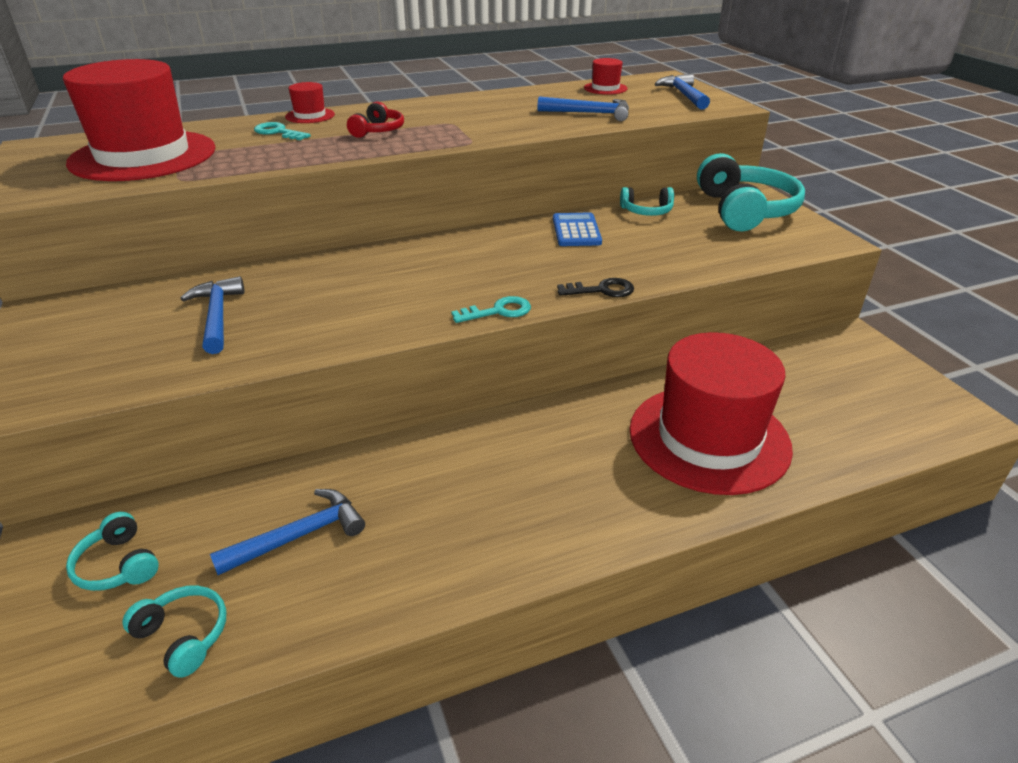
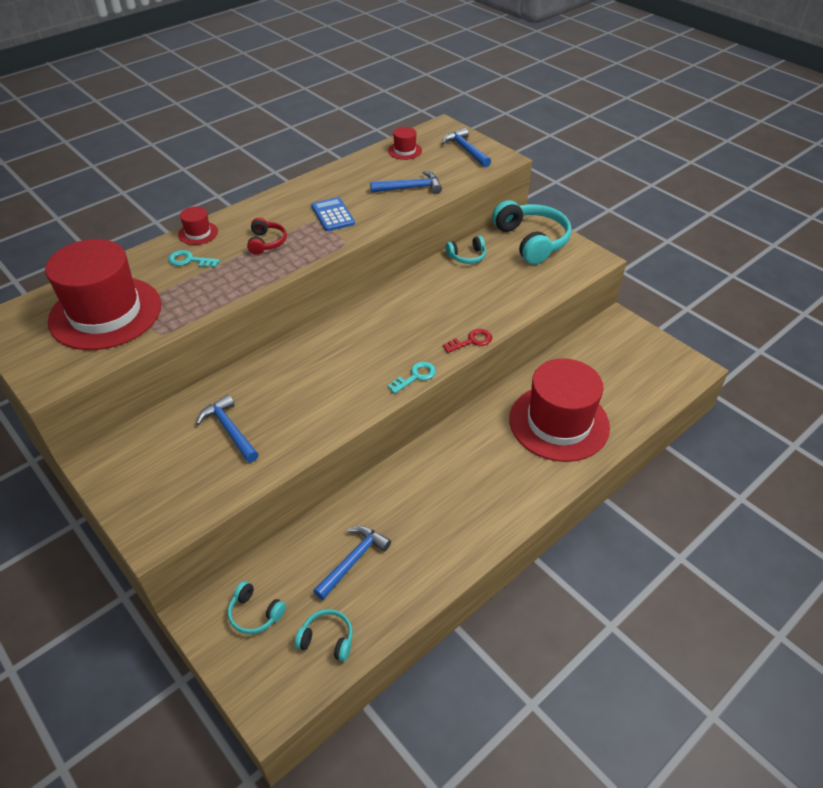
camera: 20 degrees left, 10 degrees up
(576, 231) = (428, 288): blue calculator -> blue calculator (332, 215)
(602, 290) = (471, 341): black key -> red key

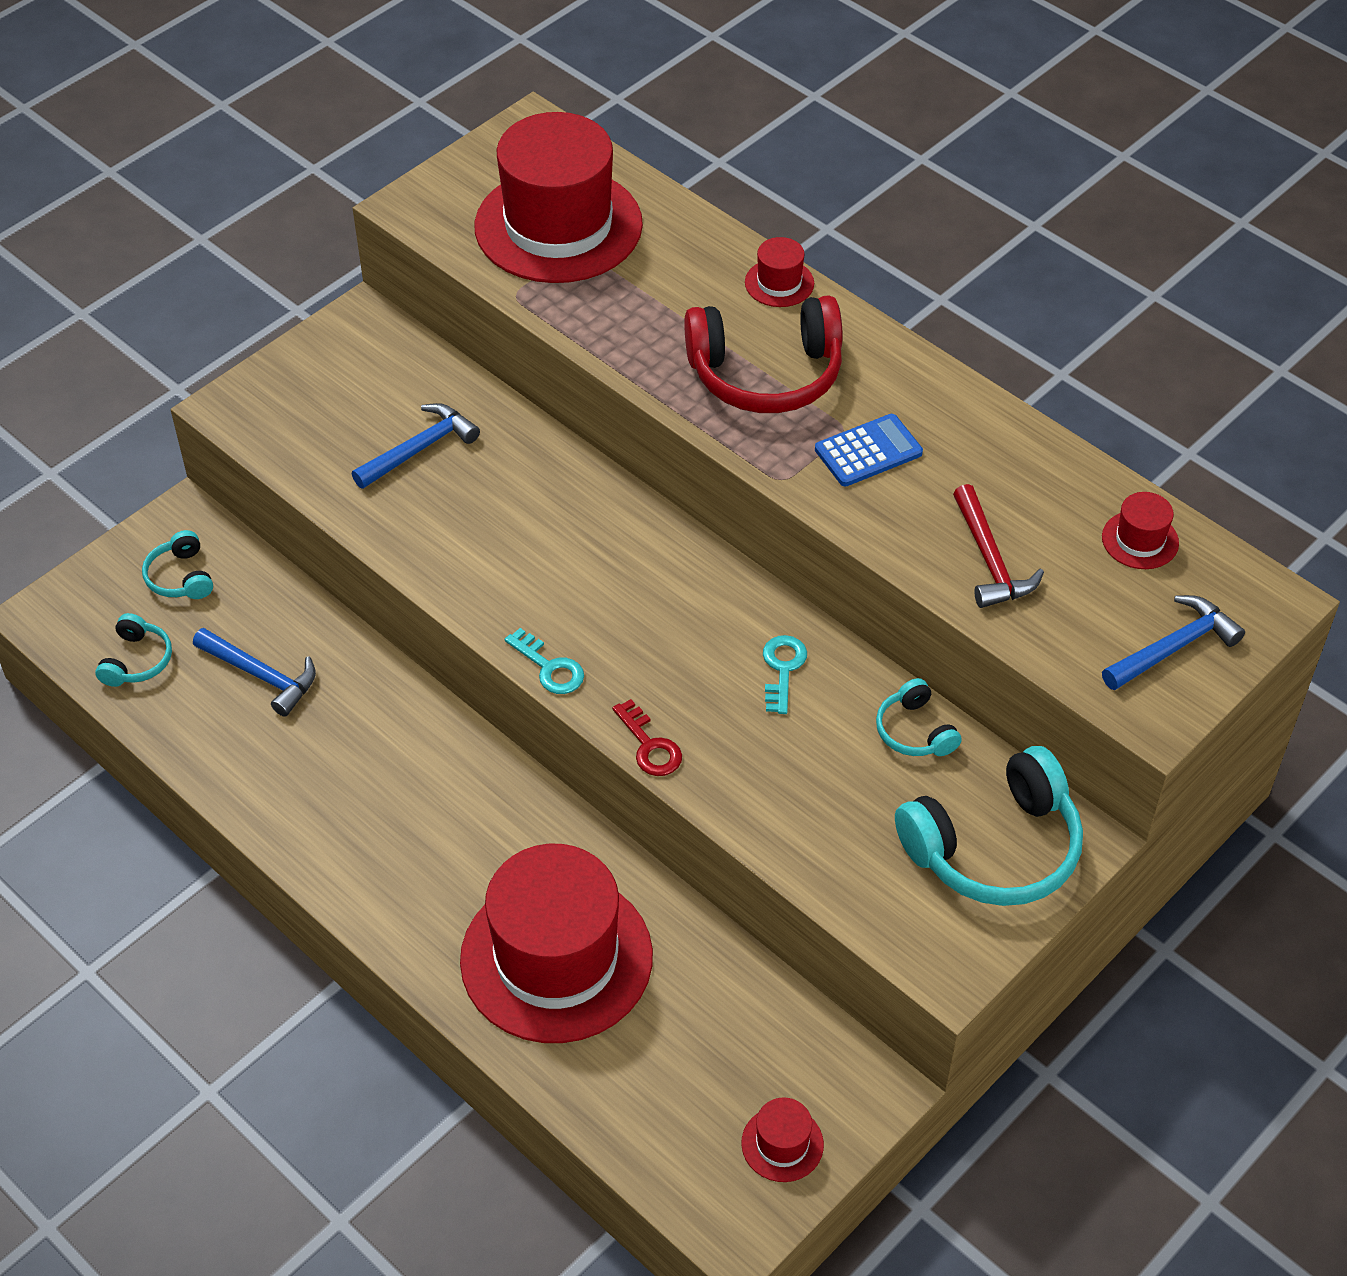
camera: 85 degrees right, 5 degrees up
(189, 260) = (700, 288): turquoise key -> turquoise key (782, 669)
(255, 613) = (181, 577): turquoise headphones -> turquoise headphones turned 45 degrees counterclockwise
(266, 242) = (766, 373): red headphones -> red headphones, size x2.02
(410, 188) = (990, 560): blue hammer -> red hammer
(650, 351) = (782, 1144): none -> red hat

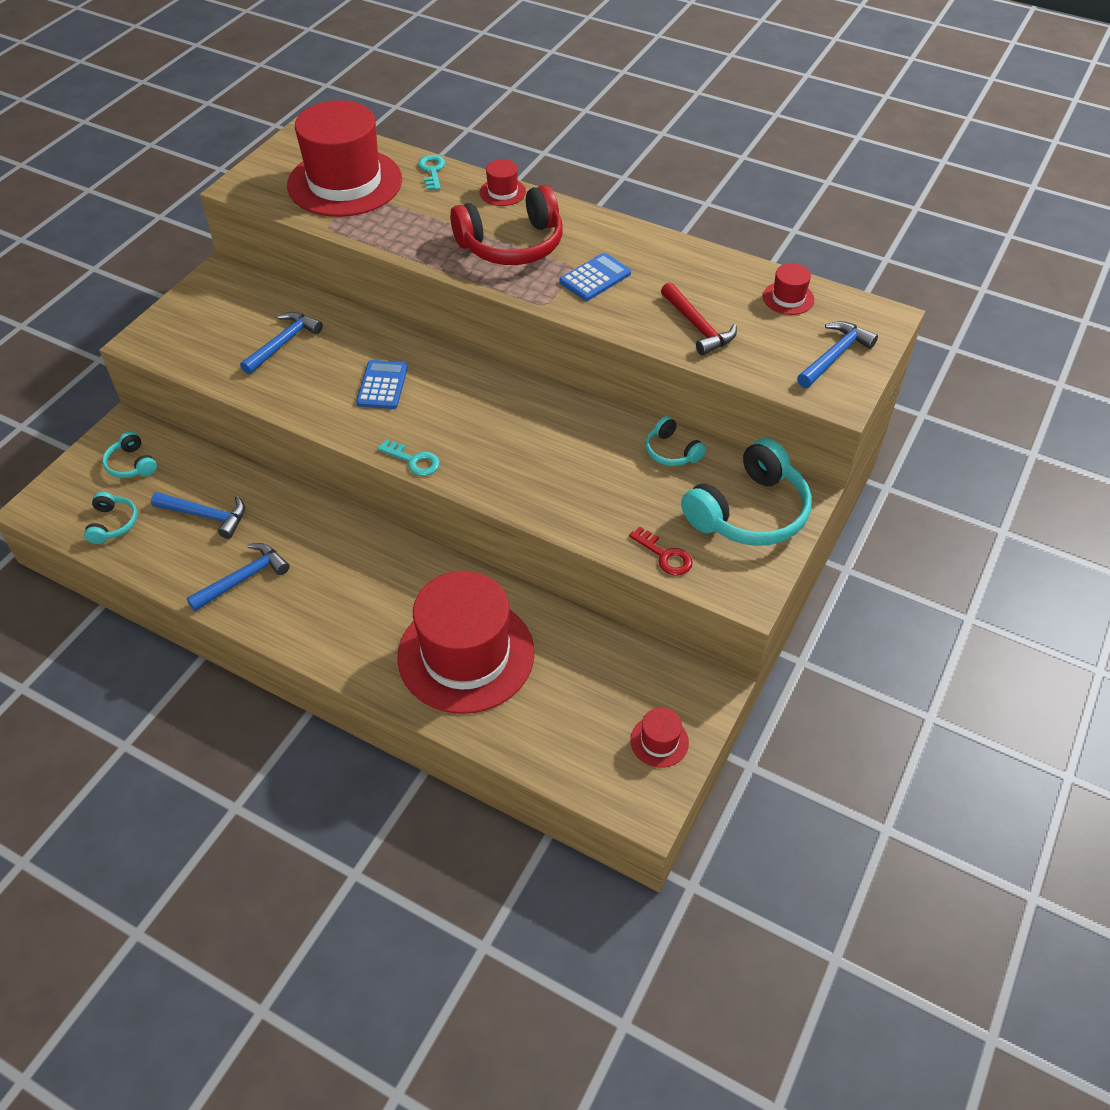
camera: 15 degrees left, 0 degrees up
(289, 779) = (244, 578): none -> blue hammer
(538, 543) = (382, 385): none -> blue calculator
(650, 746) = (498, 496): red key -> red key (665, 555)
(782, 669) = (572, 431): turquoise key -> turquoise key (432, 171)

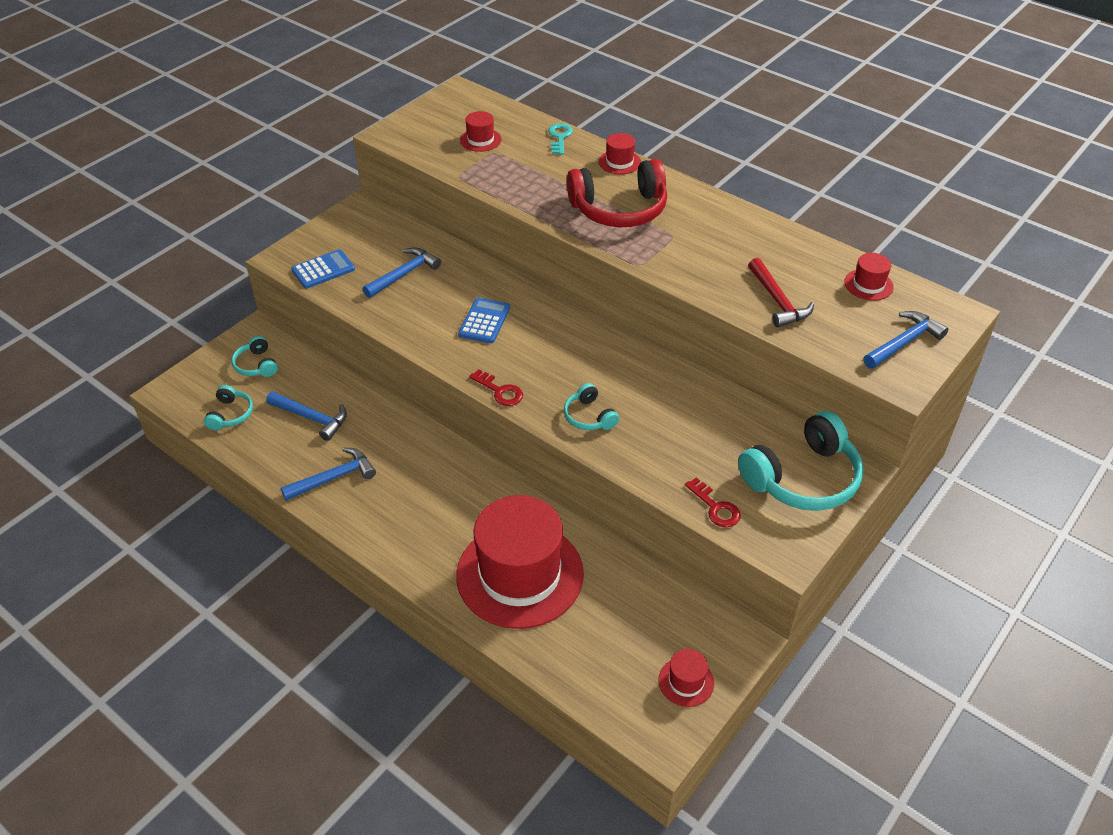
camera: 10 degrees right, 5 degrees down
(345, 182) = (480, 140): red hat -> red hat, size x0.40
(413, 460) = (500, 391): turquoise key -> red key
(595, 278) = (690, 246): blue calculator -> blue calculator (323, 270)
(671, 451) = (739, 413): turquoise headphones -> turquoise headphones (589, 416)

